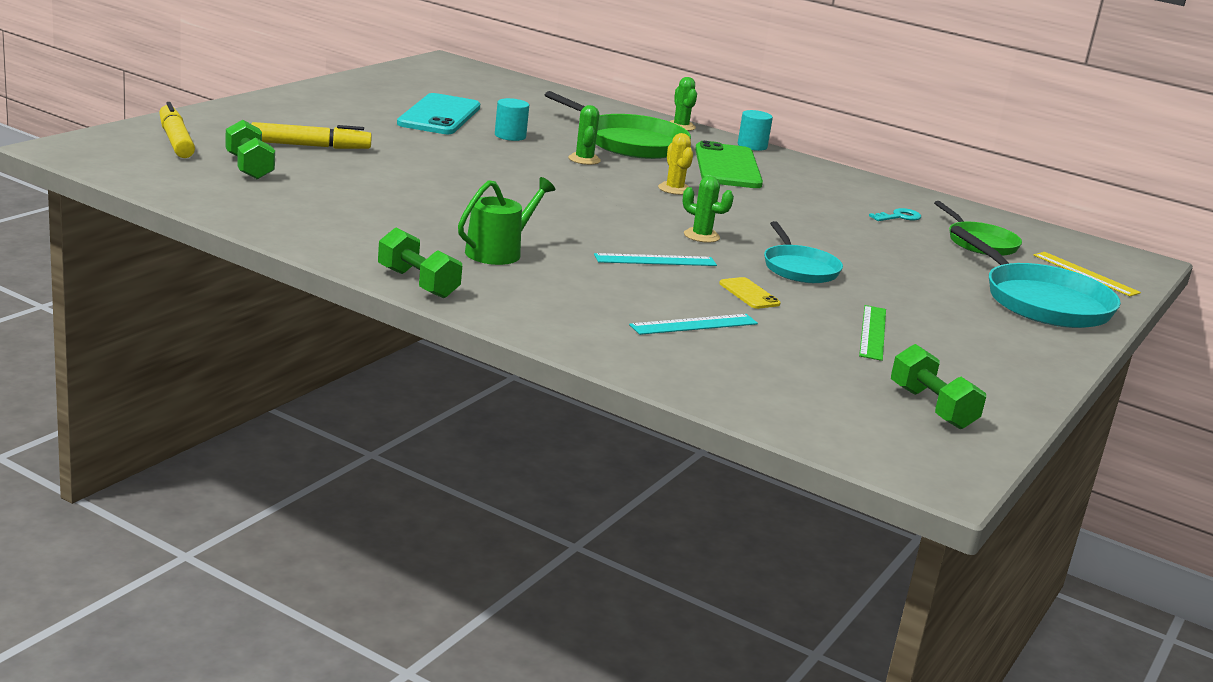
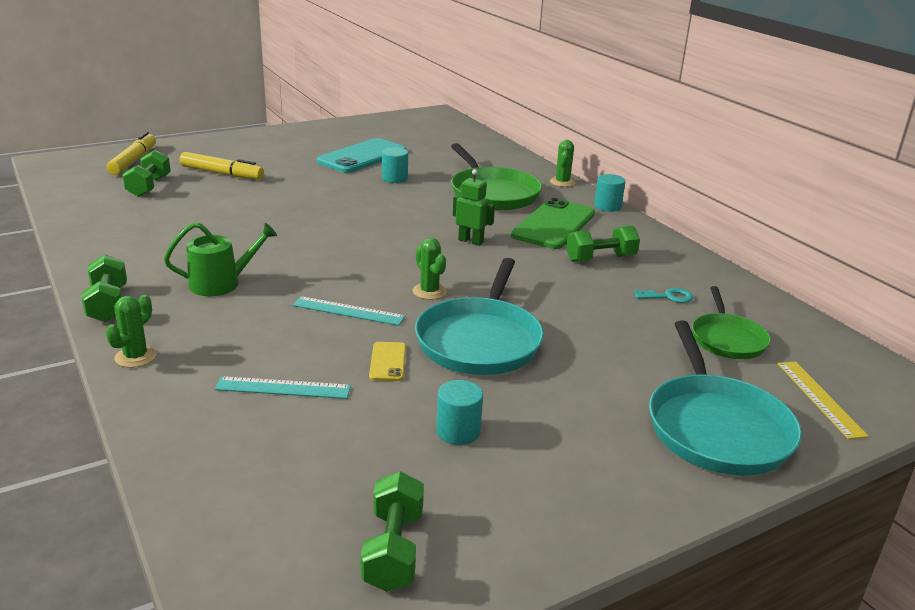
camera: 30 degrees right, 5 degrees up
(584, 159) = (428, 205): green cactus -> green cactus (135, 357)
(674, 189) = (471, 241): yellow cactus -> green robot
(799, 268) = (480, 341): turquoise pan -> turquoise pan, size x1.63
(806, 192) = (600, 258): none -> green dumbbell
(873, 332) = (458, 431): green ruler -> turquoise cylinder

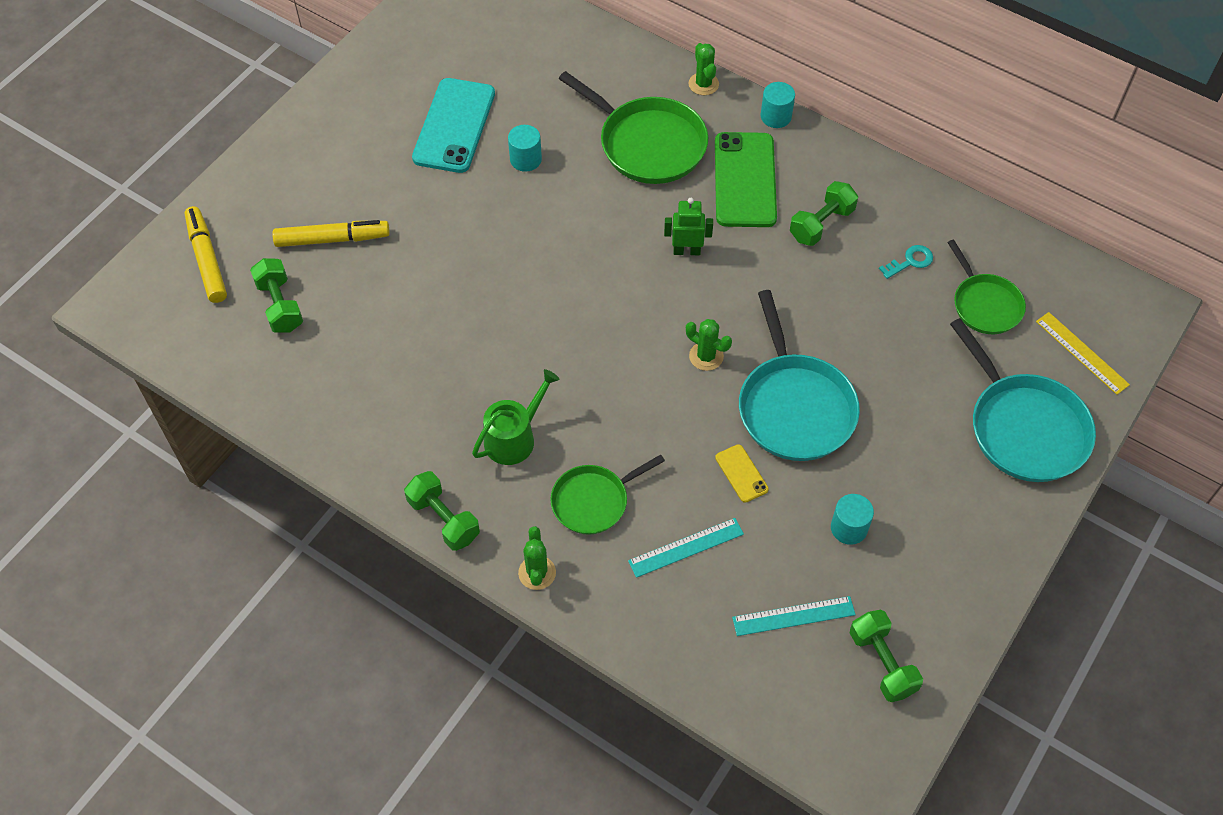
camera: 25 degrees left, 30 degrees up
(238, 334) = (593, 501): none -> green pan
(348, 311) = (658, 421): turquoise ruler -> turquoise ruler (793, 616)

